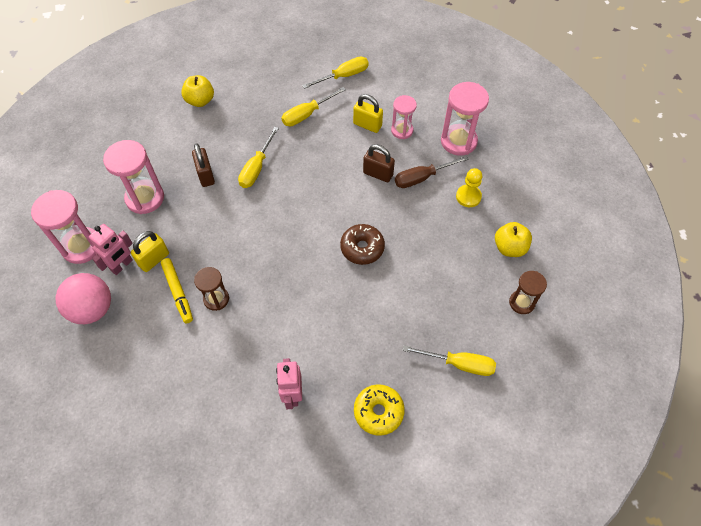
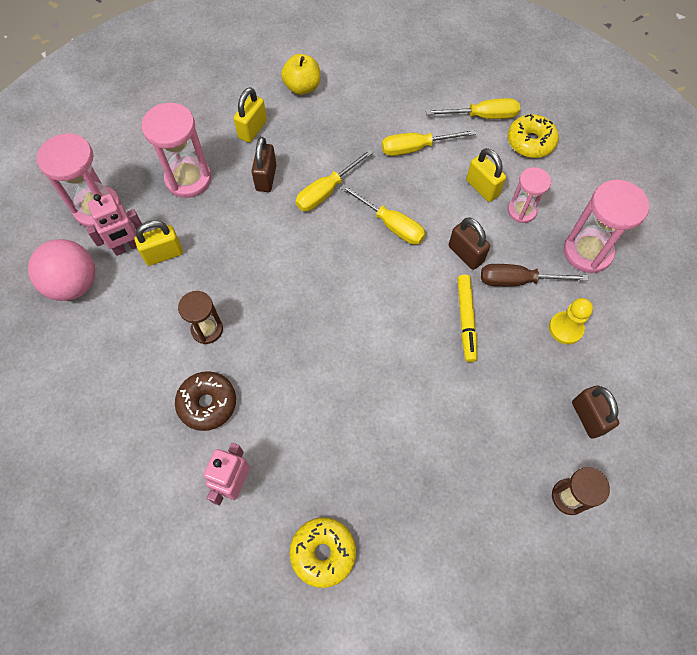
camera: 25 degrees right, 5 degrees up
(177, 144) = (252, 129): none -> yellow padlock
(178, 292) = (170, 304): yellow marker -> yellow marker (466, 320)
(362, 248) = (402, 339): brown donut -> brown donut (207, 403)
(385, 82) = (530, 142): none -> yellow donut
(459, 364) = (450, 539): yellow screwdriver -> yellow screwdriver (391, 224)
(509, 247) = (588, 417): yellow apple -> brown padlock

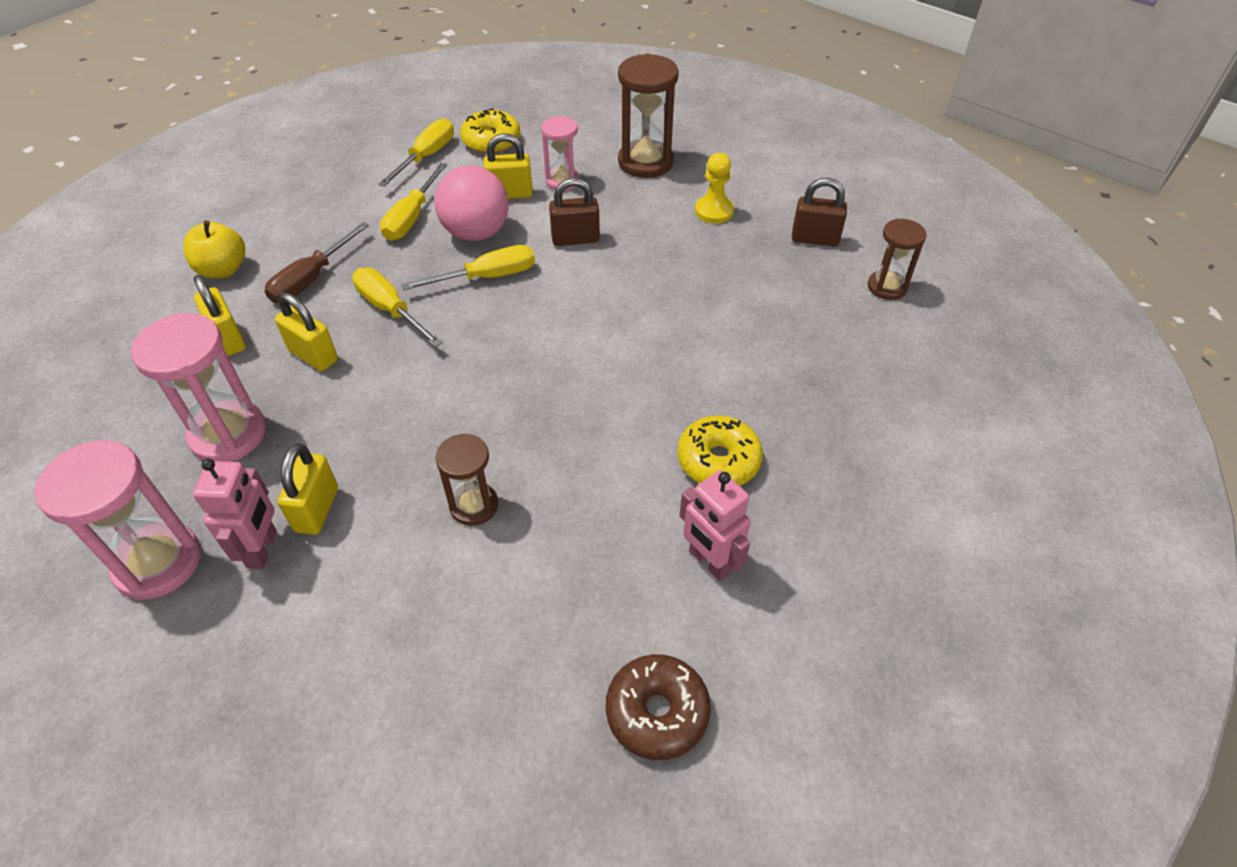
camera: 60 degrees left, 15 degrees down
(74, 284) = (257, 645): pink ball -> pink ball (476, 233)
(207, 403) = (580, 548): brown donut -> brown donut (657, 712)
(266, 178) = (313, 356): brown padlock -> yellow padlock
(323, 552) = (846, 508): yellow donut -> yellow donut (718, 461)
(326, 191) = (390, 310): yellow screwdriver -> yellow screwdriver turned 150 degrees clockwise
(466, 320) = (651, 272): yellow marker -> none
(518, 281) = (637, 218): brown screwdriver -> brown screwdriver (311, 279)
(587, 252) = (645, 162): pink hourglass -> brown hourglass

